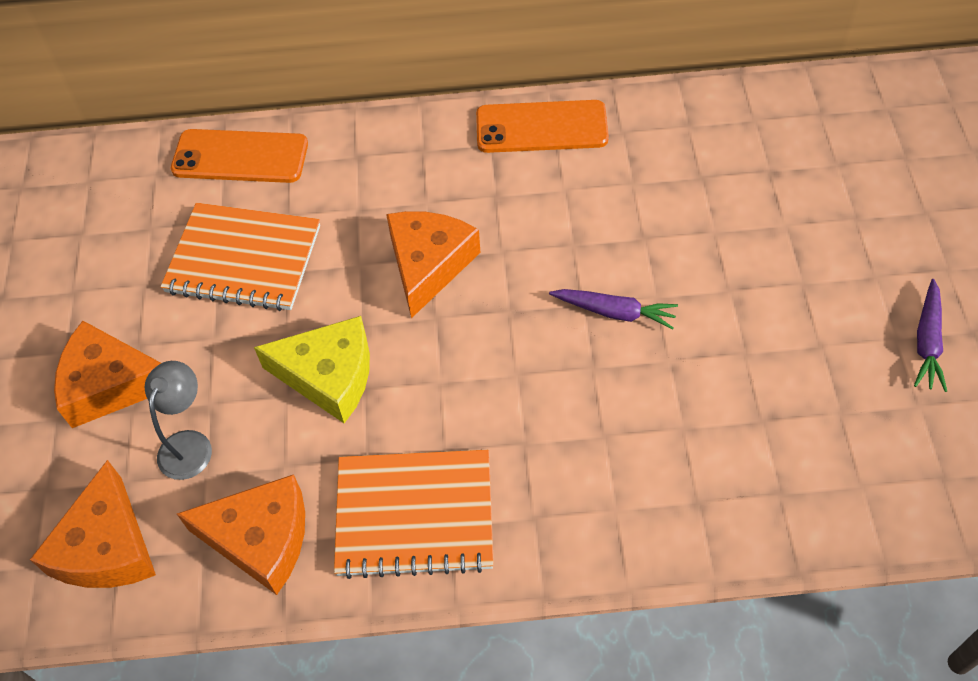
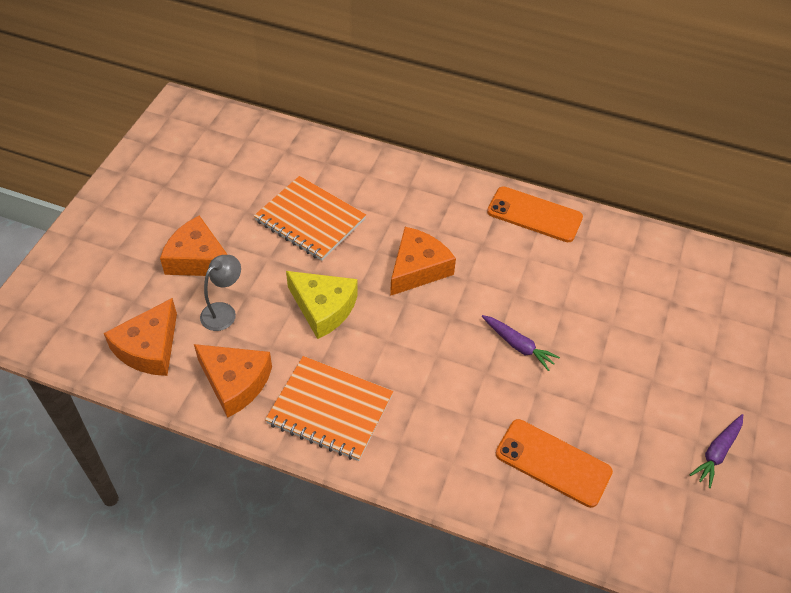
camera: 20 degrees right, 5 degrees down
(240, 157) = (340, 160): orange phone -> orange phone (553, 463)

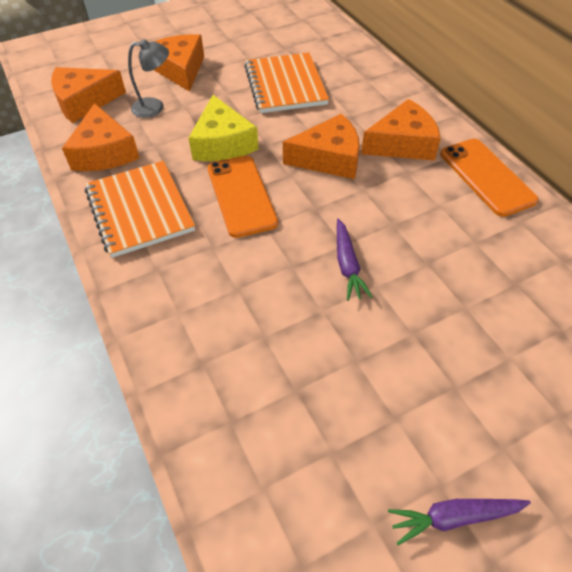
camera: 45 degrees right, 0 degrees up
(455, 221) = (403, 144): none -> orange cheese
(553, 463) = (261, 382): orange phone -> orange phone (241, 195)

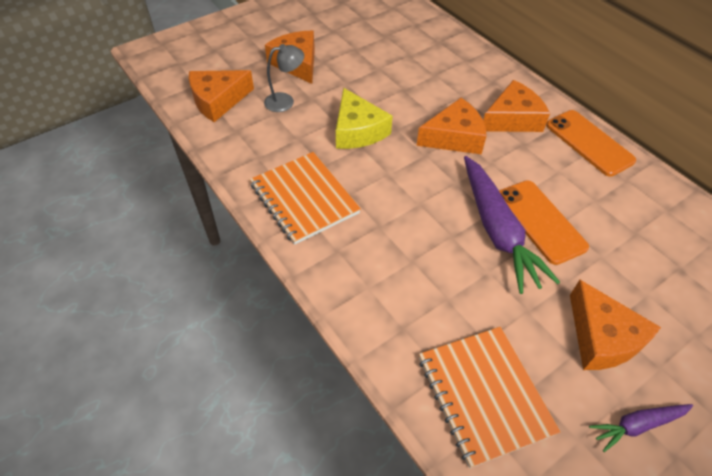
camera: 10 degrees left, 0 degrees up
(104, 152) = (253, 148): orange cheese -> orange cheese (602, 338)
(241, 195) = (389, 177): orange phone -> orange phone (540, 221)
(285, 85) = (396, 72): orange notebook -> orange notebook (484, 395)
(347, 265) = (497, 230): purple carrot -> purple carrot, size x1.94

